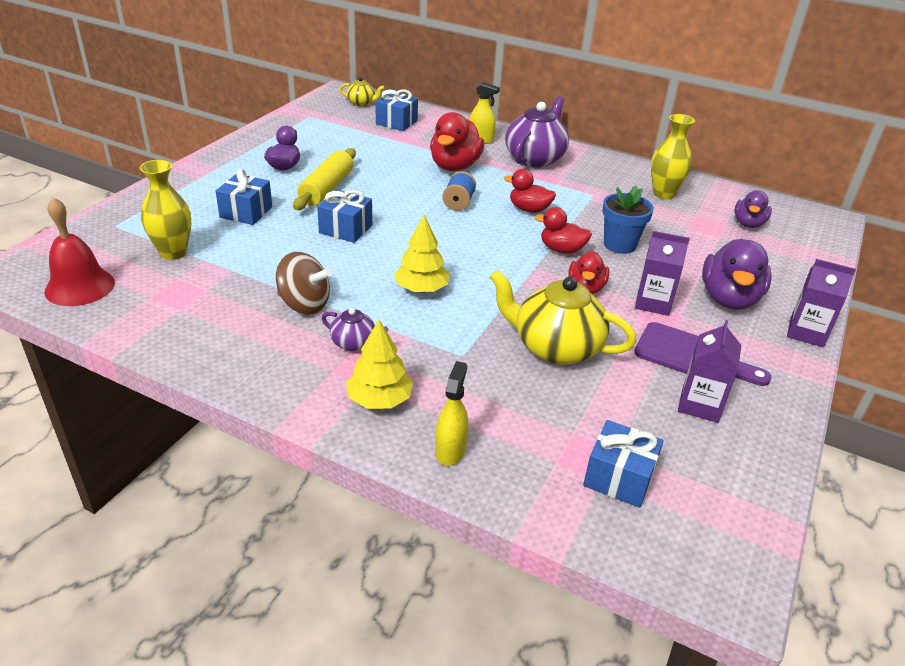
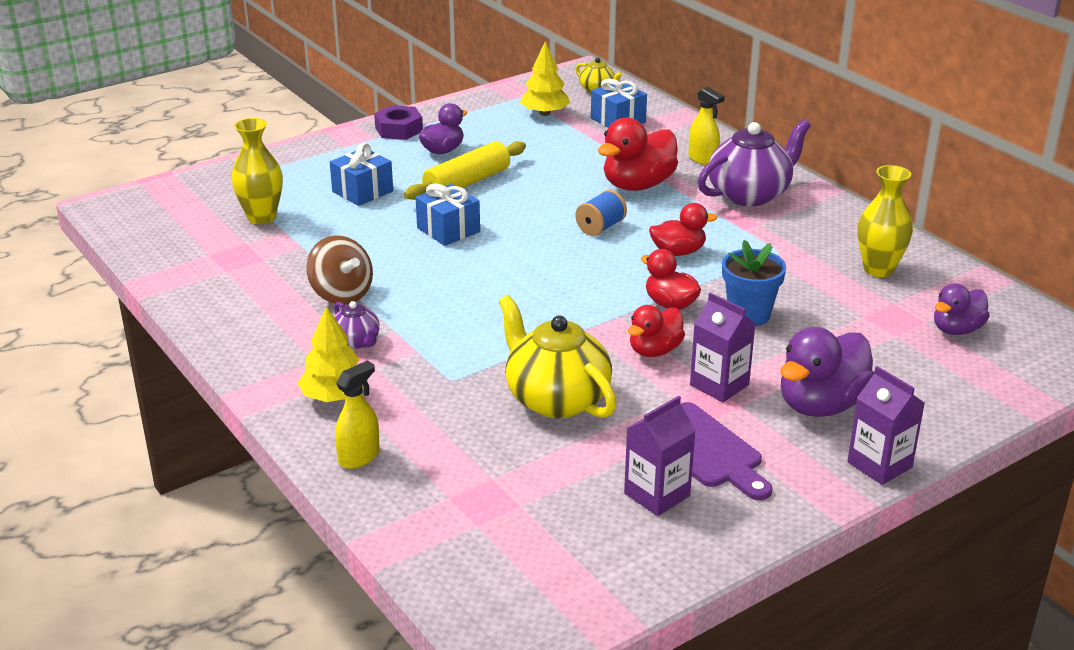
camera: 30 degrees right, 5 degrees down
(80, 287) = (158, 231): red bell -> none
(233, 157) = (399, 129): none -> purple nut
(421, 289) = (471, 308): yellow tree -> yellow tree (544, 113)
(529, 209) = (678, 252): red duck -> red duck turned 120 degrees clockwise
(619, 478) = (496, 528): blue gift -> none

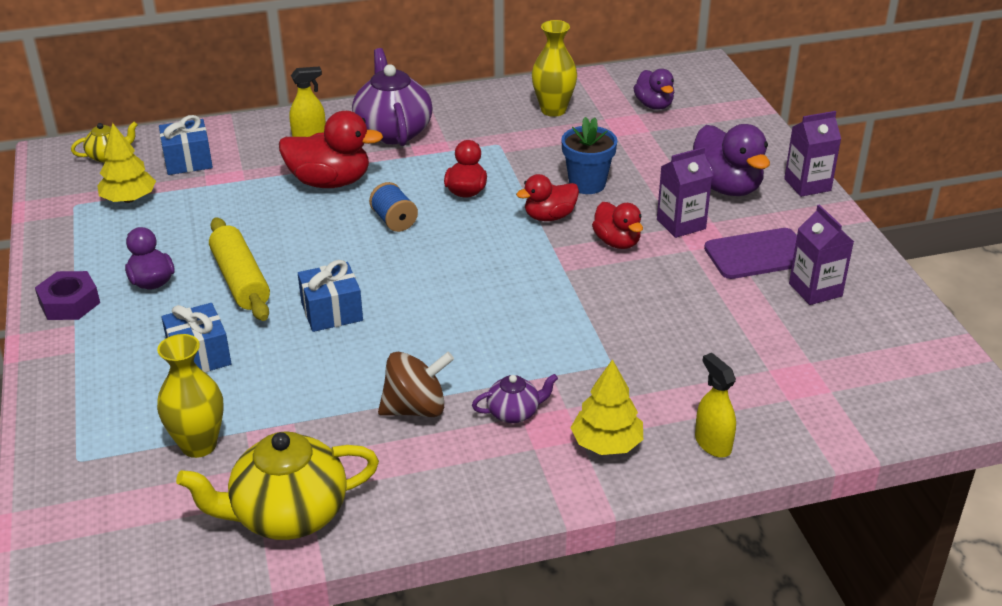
camera: 70 degrees left, 5 degrees up
(555, 399) = (666, 310): yellow teapot -> yellow teapot (287, 515)
(638, 185) = (330, 182): red duck -> red duck turned 60 degrees counterclockwise

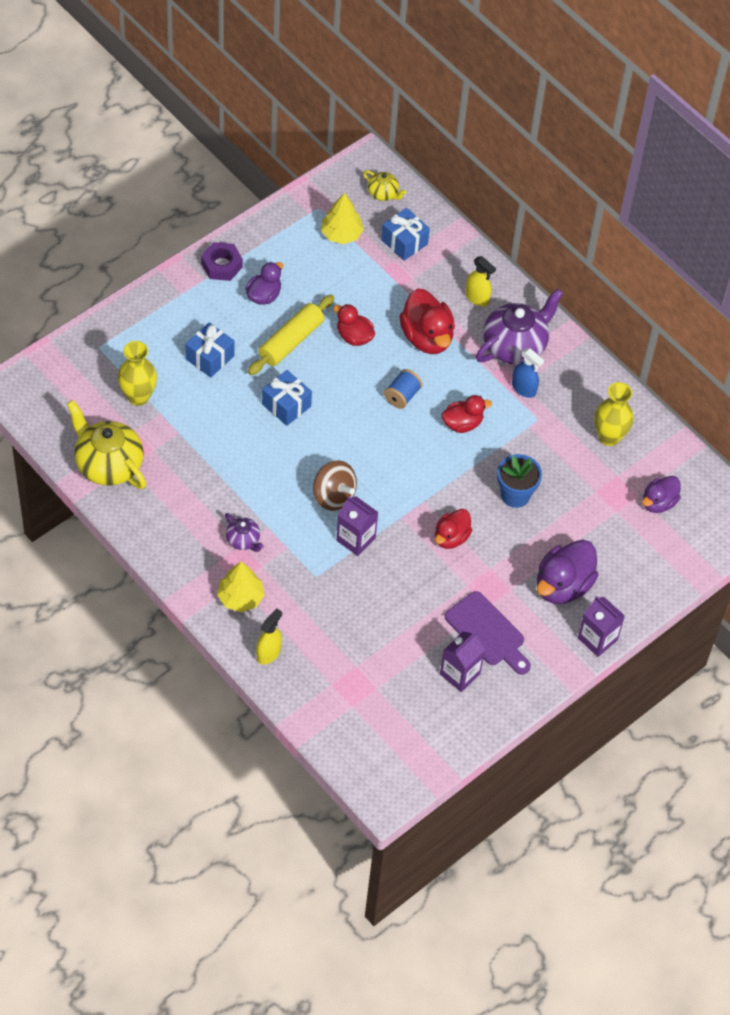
camera: 60 degrees right, 20 degrees up
(416, 408) = (221, 488): brown spinning top -> brown spinning top (333, 496)
(452, 141) = (524, 388): none -> blue spray bottle
(549, 216) = (459, 486): red duck -> red duck (354, 337)
(681, 224) = (496, 570): purple carton -> purple carton (355, 539)

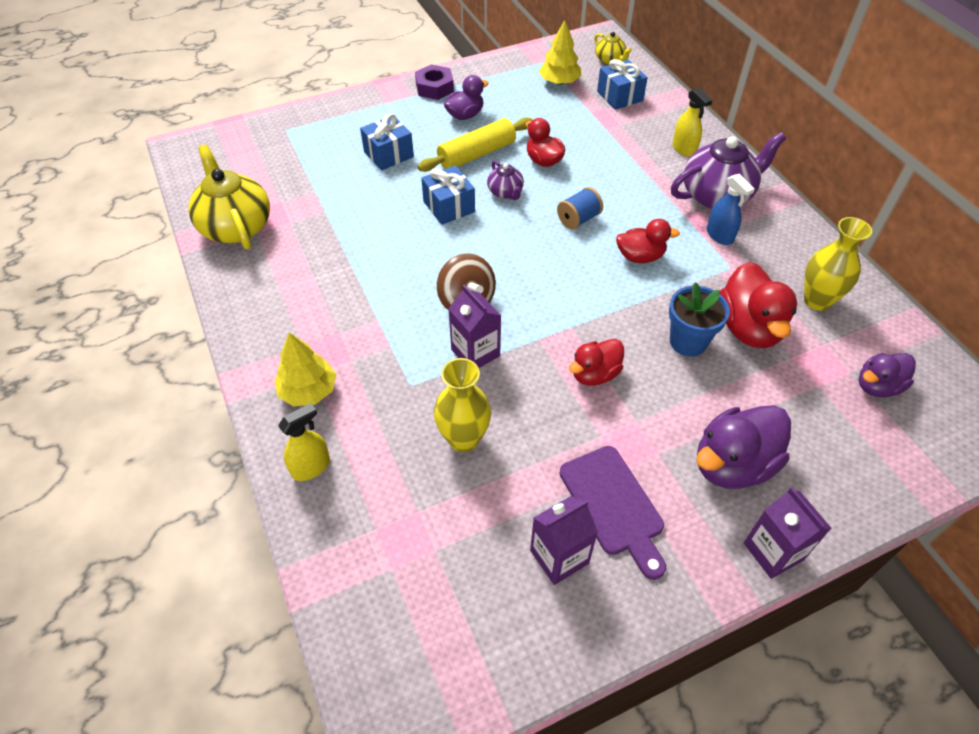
camera: 20 degrees right, 5 degrees down
(138, 396) = (300, 174): yellow vase -> yellow vase (463, 439)
(243, 540) = (342, 328): purple teapot -> purple teapot (505, 192)
(427, 337) = (621, 173): red duck -> red duck (748, 328)

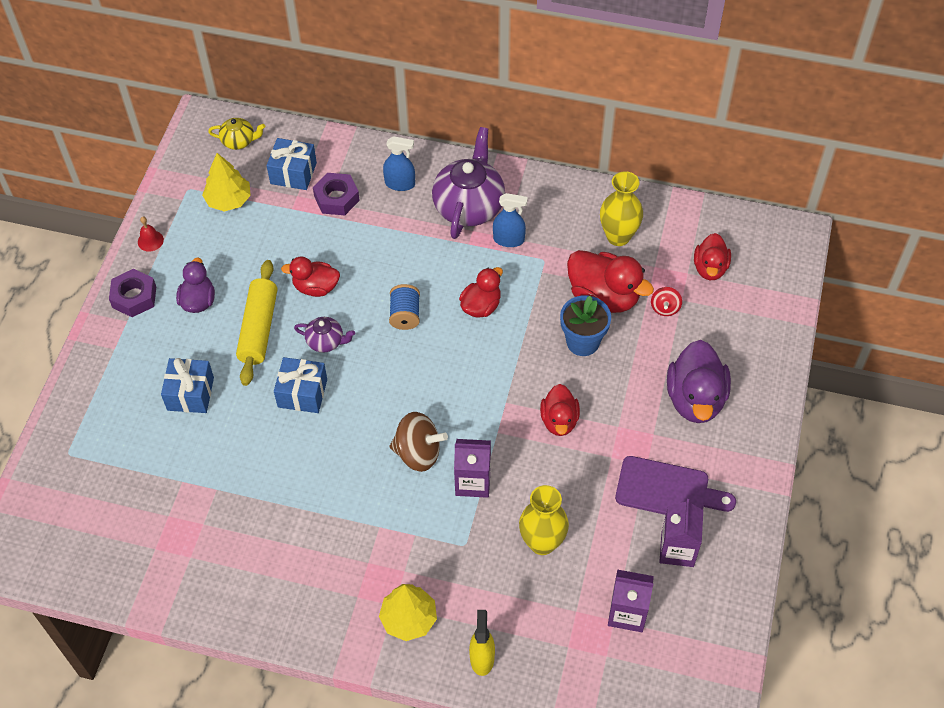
camera: 50 degrees left, 5 degrees up
(236, 226) = (167, 569): yellow teapot -> none
(485, 69) = (150, 241): none -> red bell
(628, 127) = (336, 198): none -> purple nut
(684, 149) = (400, 184): yellow spray bottle -> blue spray bottle
(773, 551) = (767, 429): purple carton -> purple carton (627, 613)
(793, 379) = (665, 308): none -> red spinning top
(877, 386) = (710, 268): purple duck -> red duck

